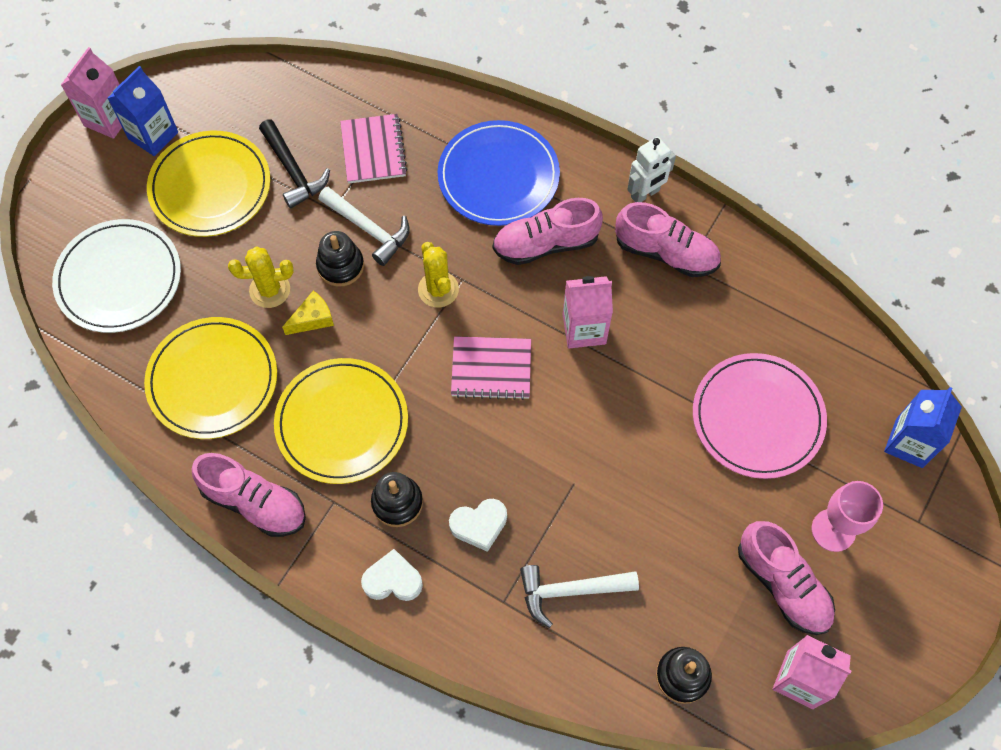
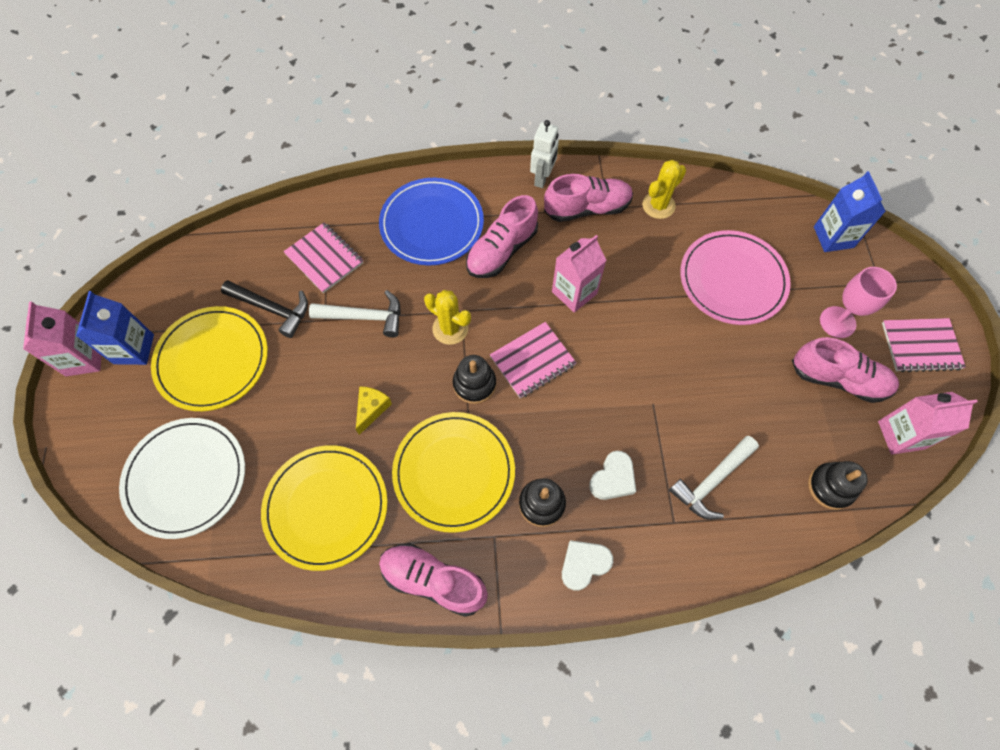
camera: 35 degrees left, 0 degrees up
(255, 502) = (433, 580): pink shoe -> pink shoe turned 150 degrees counterclockwise
(270, 290) = (320, 408): yellow cactus -> yellow cactus (658, 205)
(340, 266) = (363, 356): black stacking toy -> black stacking toy (474, 384)
(903, 612) = (920, 346): none -> pink notebook

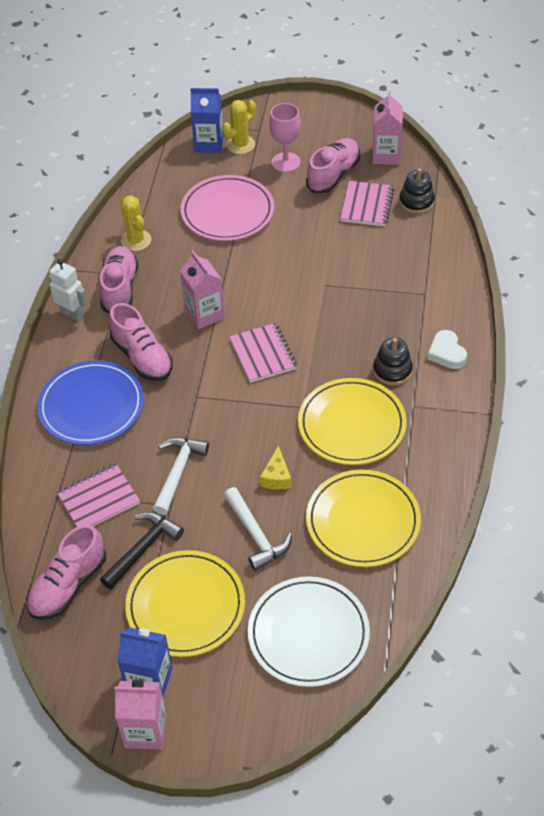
camera: 75 degrees left, 15 degrees down
(371, 409) = (276, 477): yellow cheese -> yellow cheese turned 120 degrees counterclockwise
(433, 580) = (442, 451): pink shoe -> pink shoe (68, 585)
(450, 328) = (212, 407): yellow cactus -> yellow cactus (240, 145)
(474, 384) = (273, 398): black stacking toy -> none
(613, 478) = (381, 322): white heart -> none
(712, 481) = (397, 265): white hammer -> white hammer (256, 535)
(920, 346) = (319, 125): pink notebook -> pink notebook (367, 205)

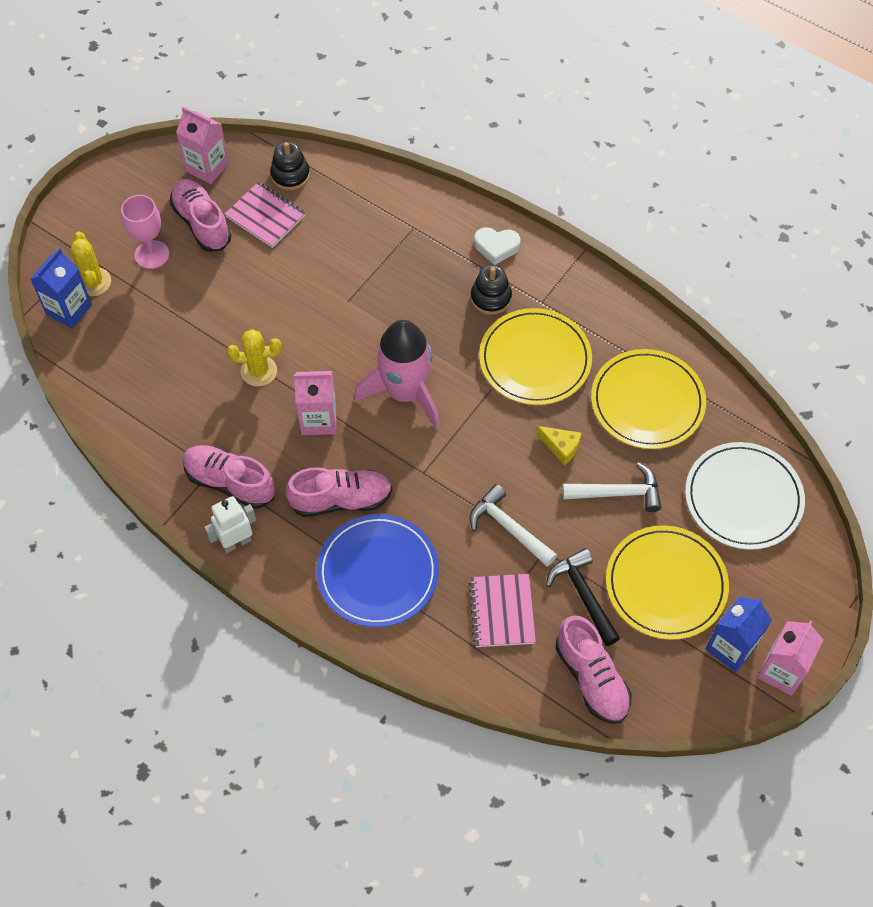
camera: 65 degrees left, 10 degrees up
(136, 240) = (168, 439): yellow cactus -> yellow cactus (259, 371)
(227, 211) = (186, 337): pink plate -> none
(263, 354) = (405, 392): pink notebook -> pink rocket

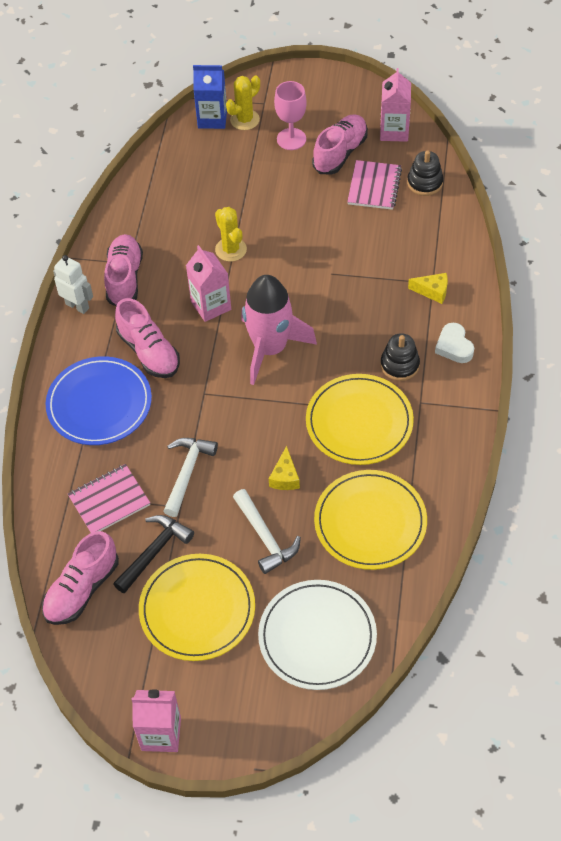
camera: 65 degrees right, 5 degrees down
(424, 232) = (432, 291): none -> yellow cheese
(731, 647) = (163, 684): blue carton -> none

